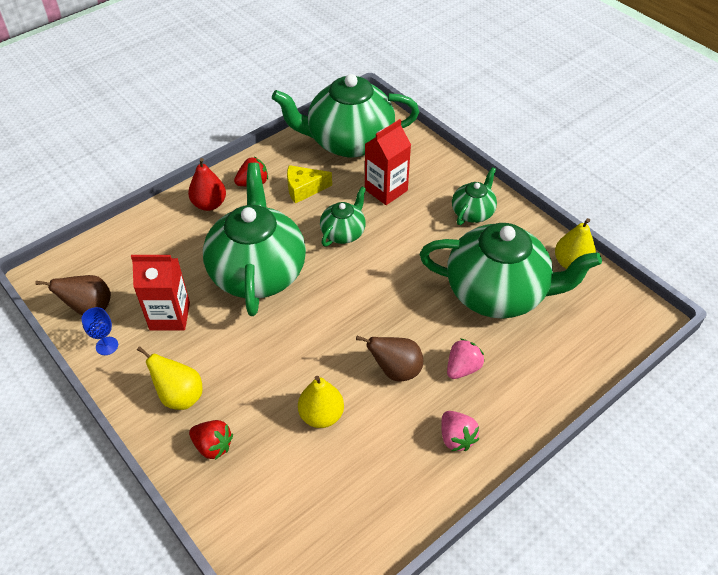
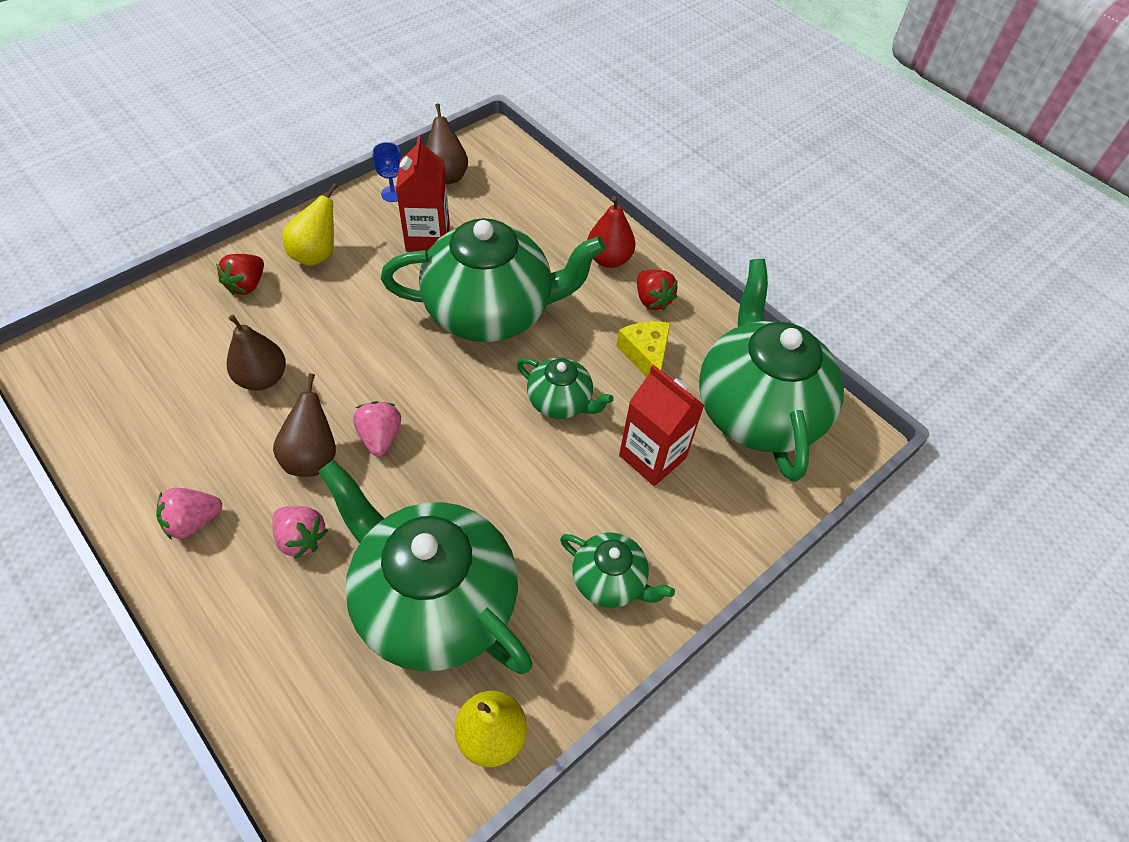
camera: 85 degrees right, 5 degrees up
(321, 415) = (262, 378): yellow pear -> brown pear
(376, 331) = (380, 437): none -> pink strawberry
(498, 293) = (433, 601): green teapot -> green teapot turned 120 degrees clockwise

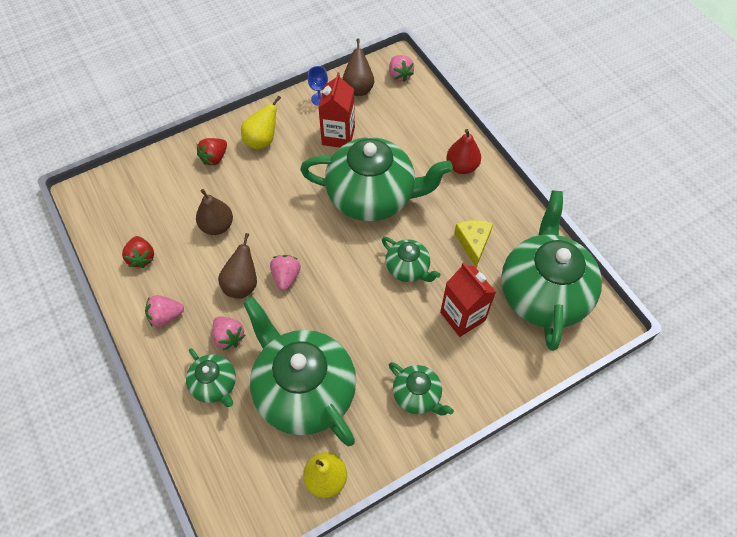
camera: 15 degrees right, 5 degrees up
(287, 616) = (215, 385): none -> green teapot
(501, 154) = (399, 75): none -> pink strawberry
(652, 300) = (486, 202): red strawberry -> red strawberry (141, 258)

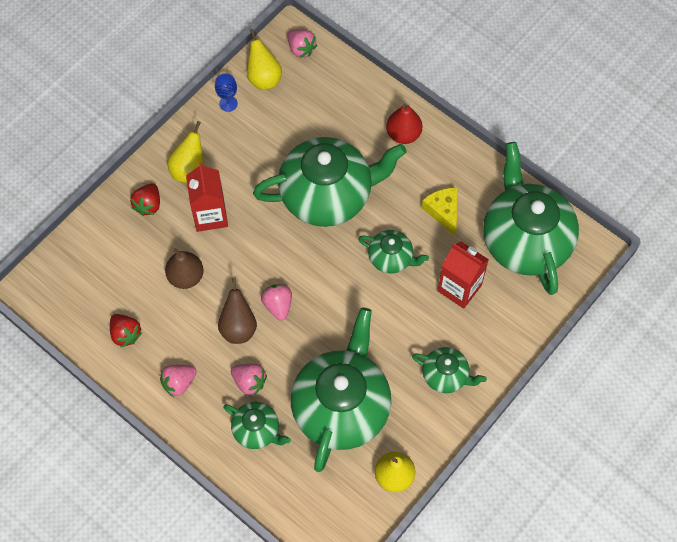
camera: 20 degrees left, 5 degrees up
(304, 390) = (341, 407): green teapot -> green teapot turned 75 degrees clockwise
(338, 136) = (266, 140): red carton -> red carton (210, 215)
(358, 88) = (264, 78): brown pear -> yellow pear

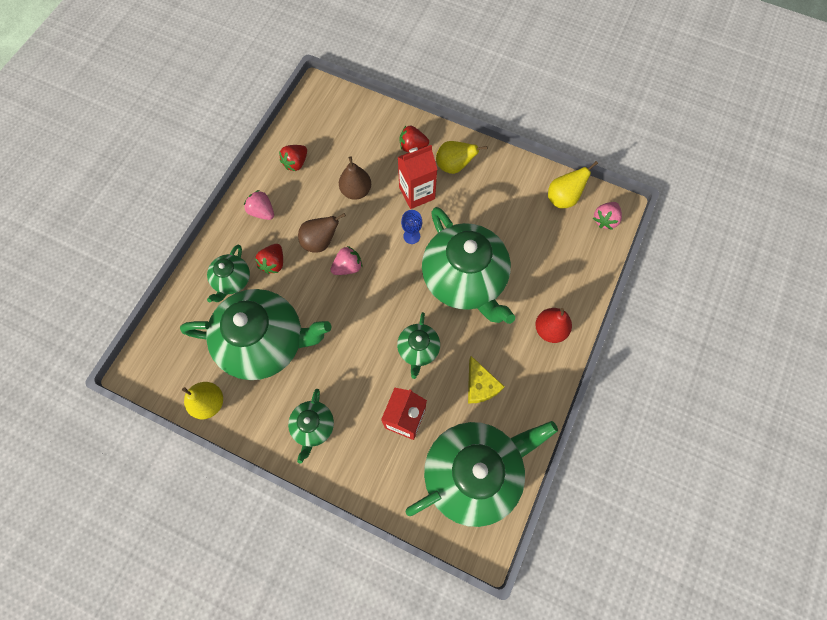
camera: 75 degrees right, 5 degrees up
(228, 103) = (527, 178): blue goblet -> blue goblet (411, 236)
(249, 382) = (273, 263): pink strawberry -> red strawberry
(443, 211) = (480, 385): yellow cheese -> yellow cheese turned 105 degrees clockwise

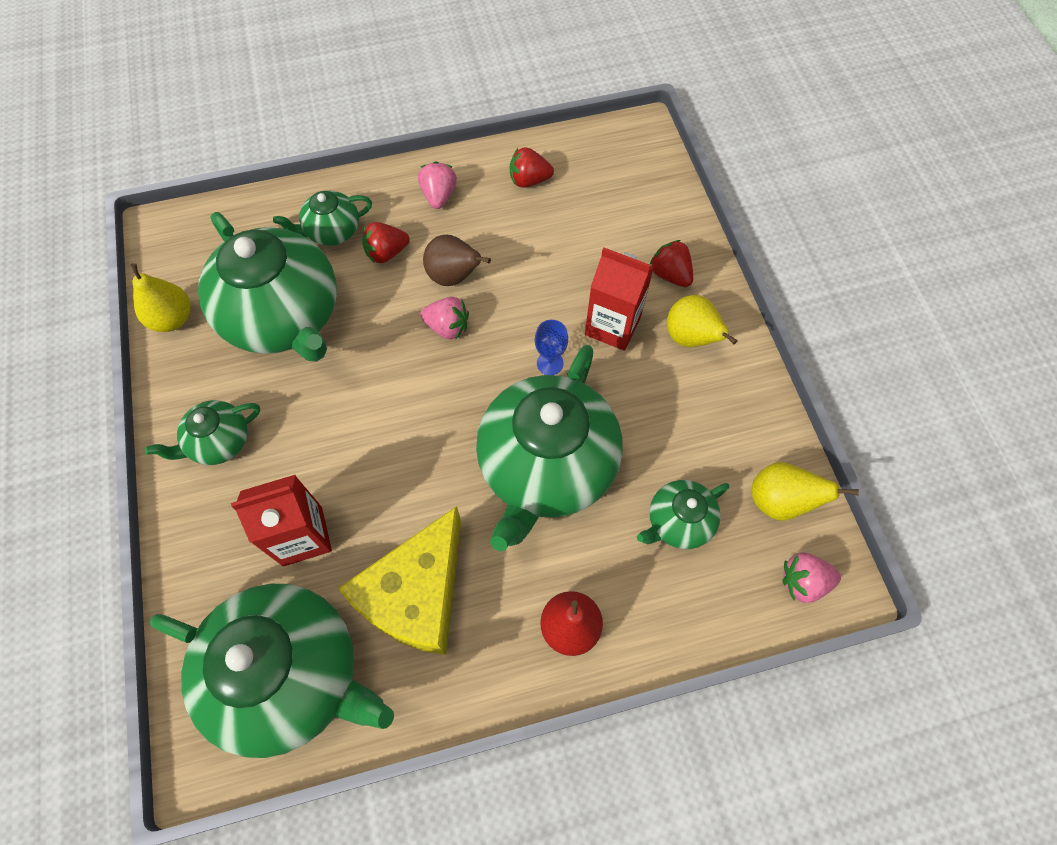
camera: 50 degrees right, 5 degrees down
(356, 191) = (552, 262): brown pear -> none
(418, 349) = (406, 483): green teapot -> green teapot (678, 522)
(480, 385) = (417, 594): yellow cheese -> yellow cheese, size x1.83

